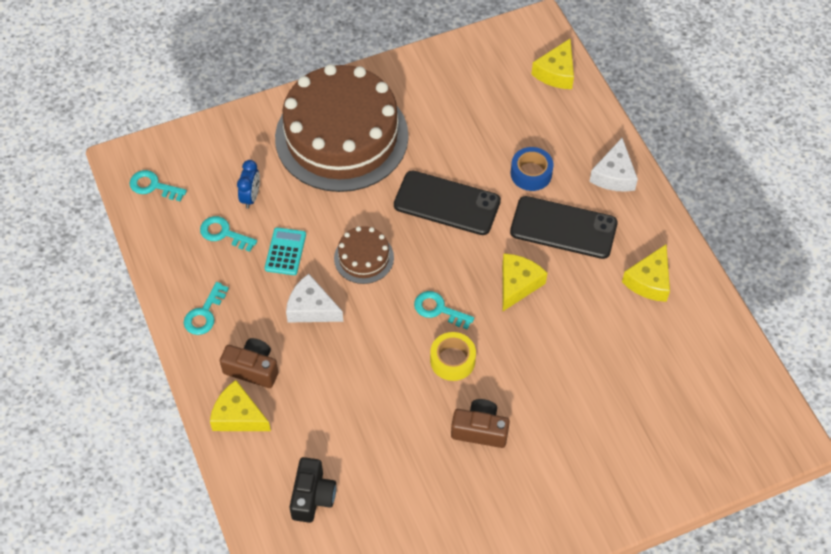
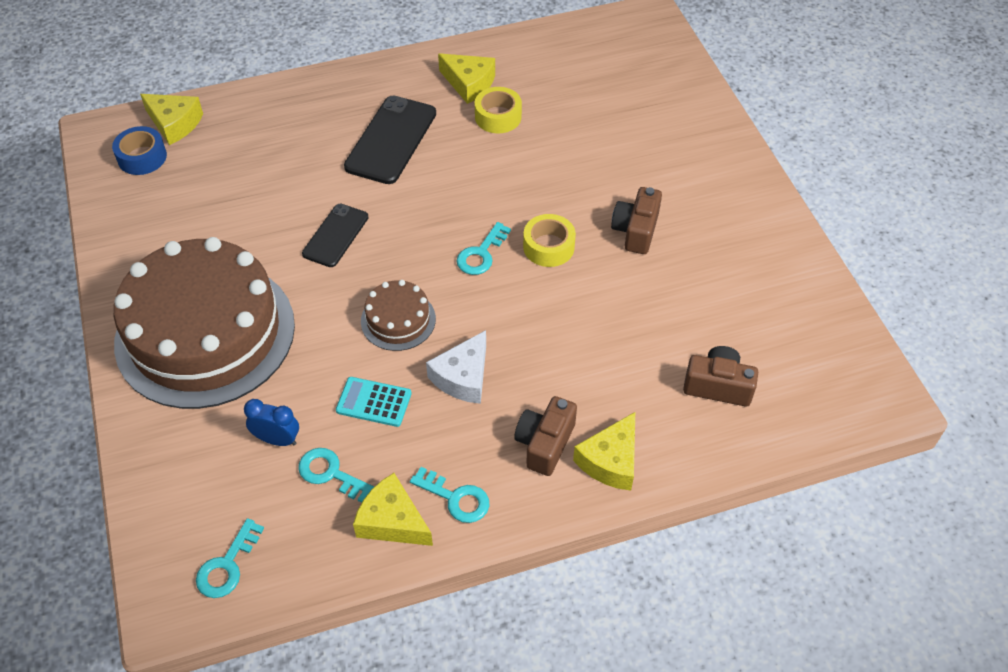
camera: 85 degrees left, 5 degrees down
(223, 233) = (330, 473): turquoise key -> turquoise key turned 90 degrees clockwise
(312, 496) = (718, 386): black camera -> brown camera
(447, 203) = (335, 235): black phone -> black phone, size x0.63
(517, 284) = (457, 184): yellow cheese -> yellow cheese (392, 521)
(531, 173) = (312, 159): blue tape -> blue tape (142, 157)
(608, 309) = (498, 117): none -> yellow tape
(614, 175) = (331, 94): white cheese -> none

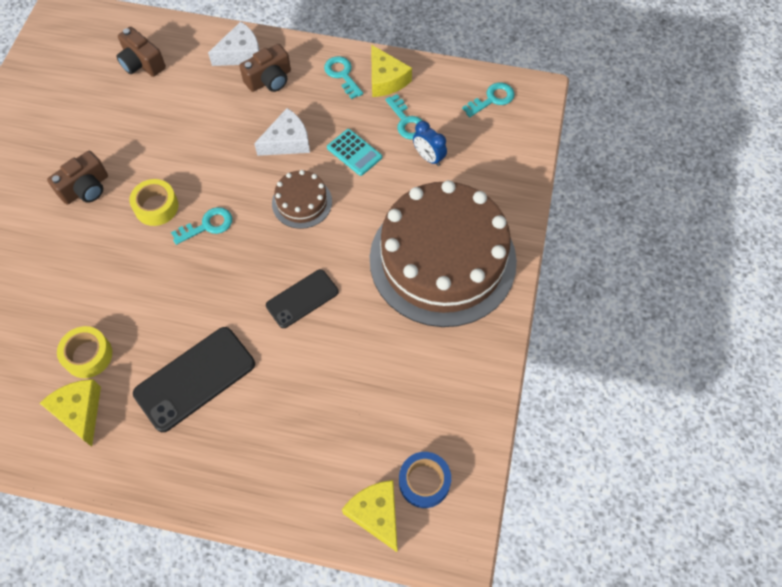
camera: 150 degrees left, 10 degrees up
(610, 461) = (241, 54): yellow cheese -> white cheese

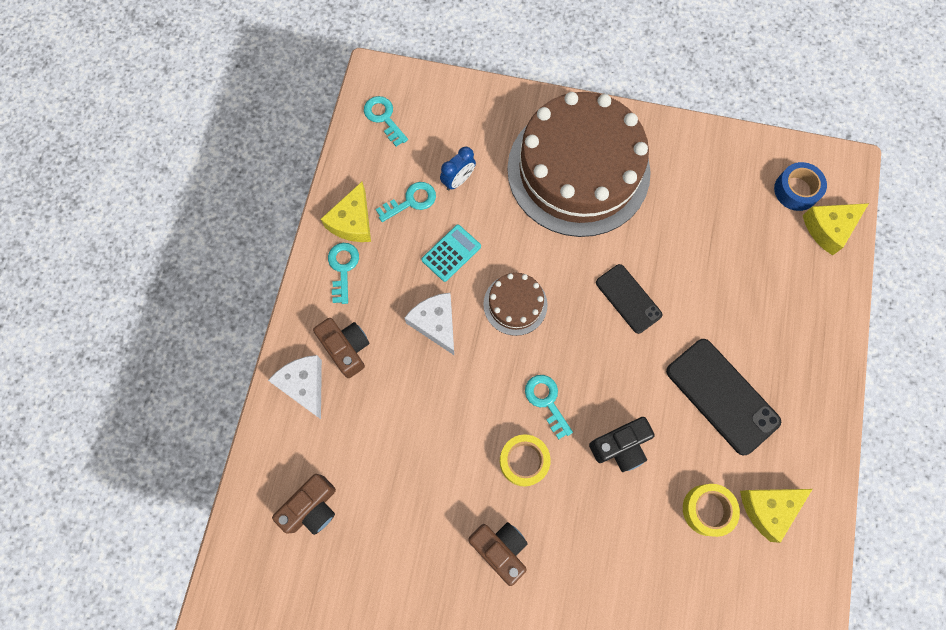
camera: 90 degrees left, 10 degrees up
(158, 284) = (620, 446): none -> black camera
(342, 75) = (343, 268): turquoise key -> turquoise key turned 120 degrees clockwise
(386, 80) = (352, 222): yellow cheese -> yellow cheese turned 135 degrees clockwise

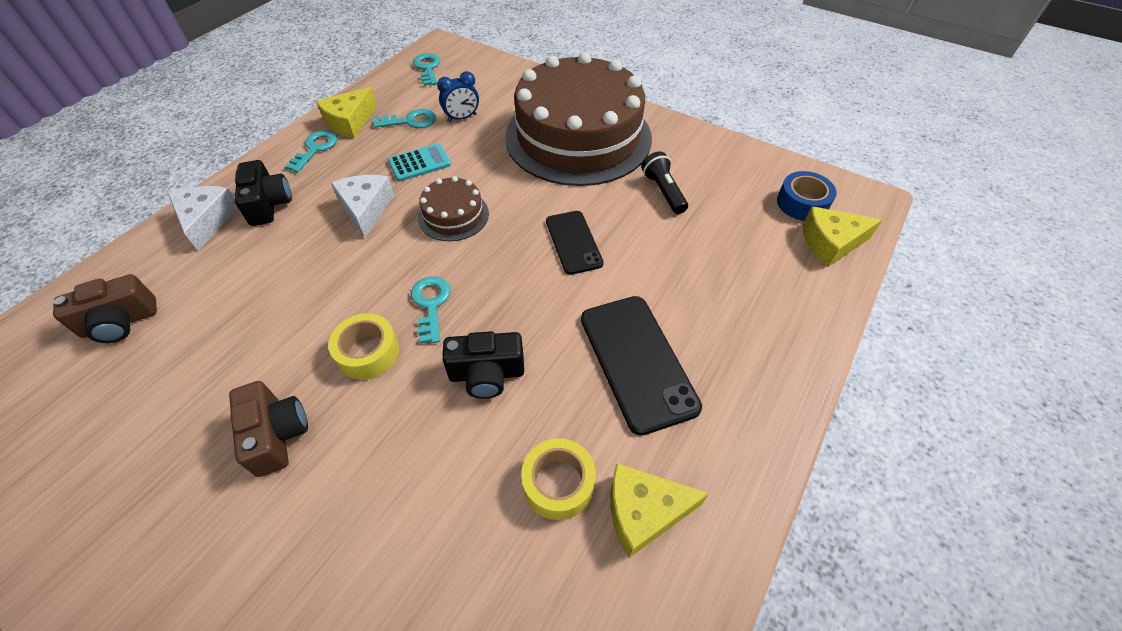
camera: 20 degrees right, 20 degrees down
(346, 348) = (269, 204): brown camera -> black camera
(679, 215) = (663, 192): none -> black flashlight

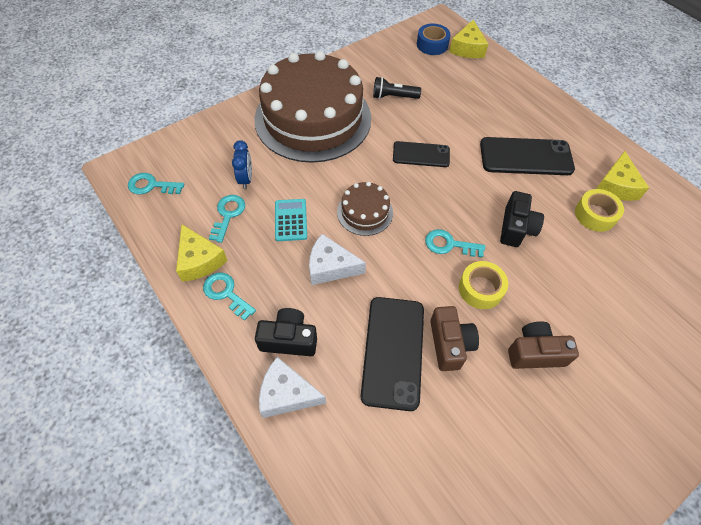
camera: 70 degrees left, 5 degrees up
(120, 322) = (393, 470): brown camera -> brown camera (449, 344)
(263, 288) = (393, 351): none -> black phone

